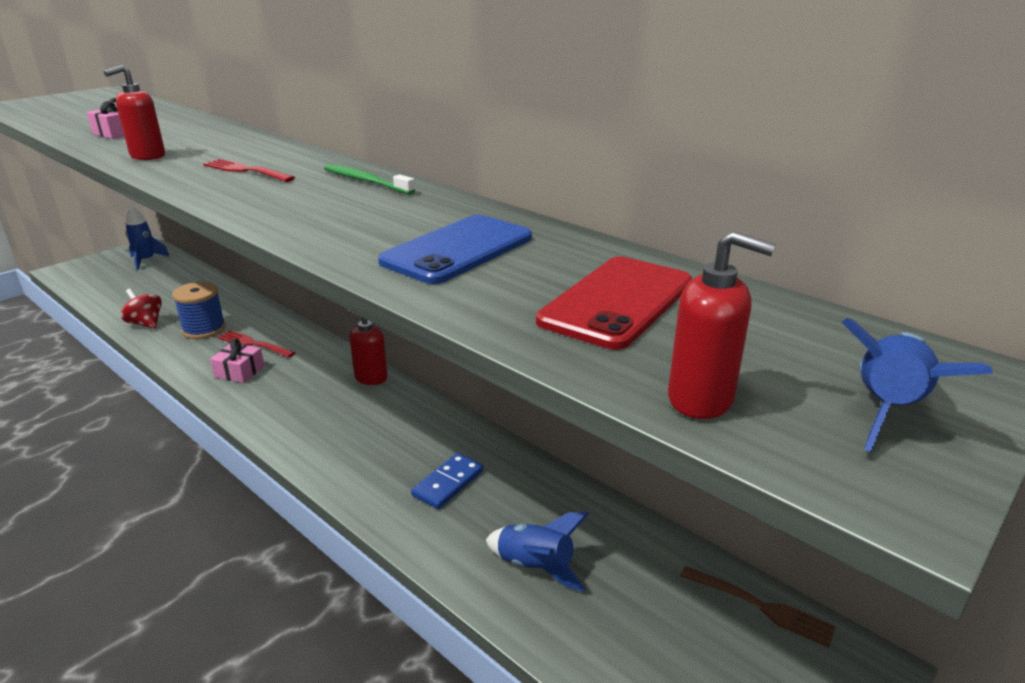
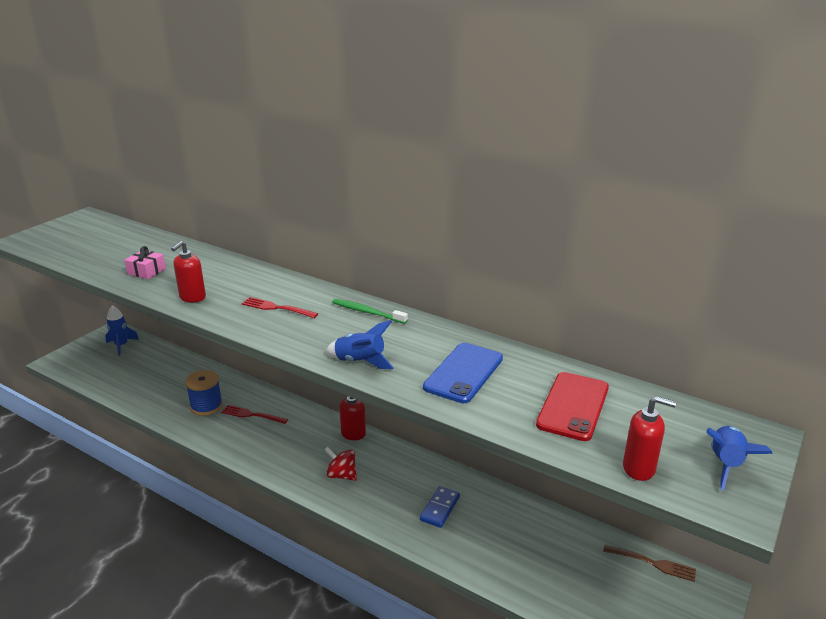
camera: 10 degrees left, 0 degrees up
(146, 323) = (157, 405): red spinning top -> red spinning top (341, 475)
(239, 371) = (253, 439): pink gift -> none
(535, 566) = (515, 557): blue rocket -> blue rocket (360, 362)

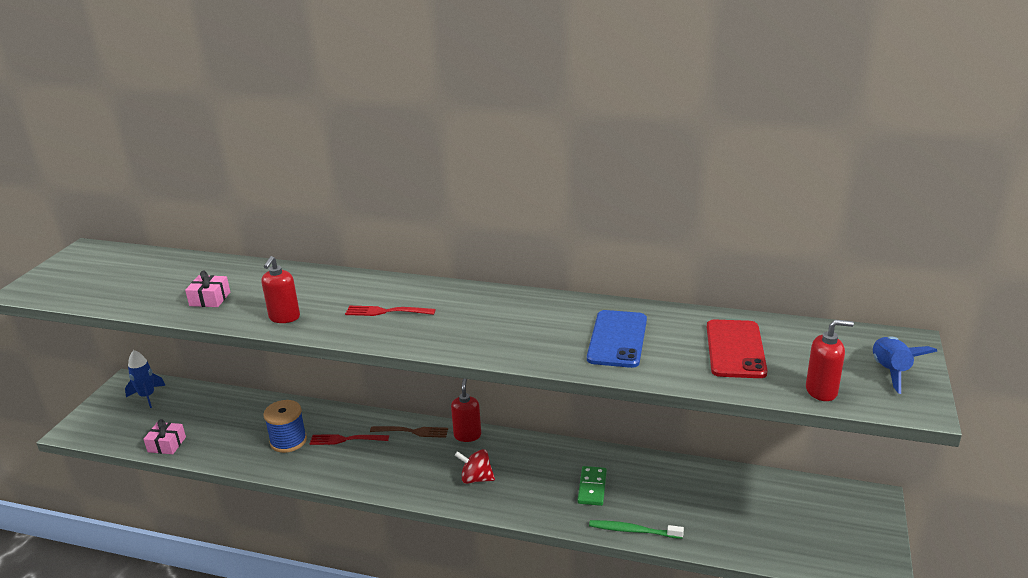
camera: 15 degrees left, 0 degrees up
(114, 388) = (167, 444): none -> pink gift
(360, 362) = (509, 348): blue rocket -> none
(367, 312) = (485, 299): green toothbrush -> green toothbrush (633, 530)
(440, 508) = (592, 487): blue domino -> green domino
(652, 563) = (811, 489): brown fork -> brown fork (412, 431)

